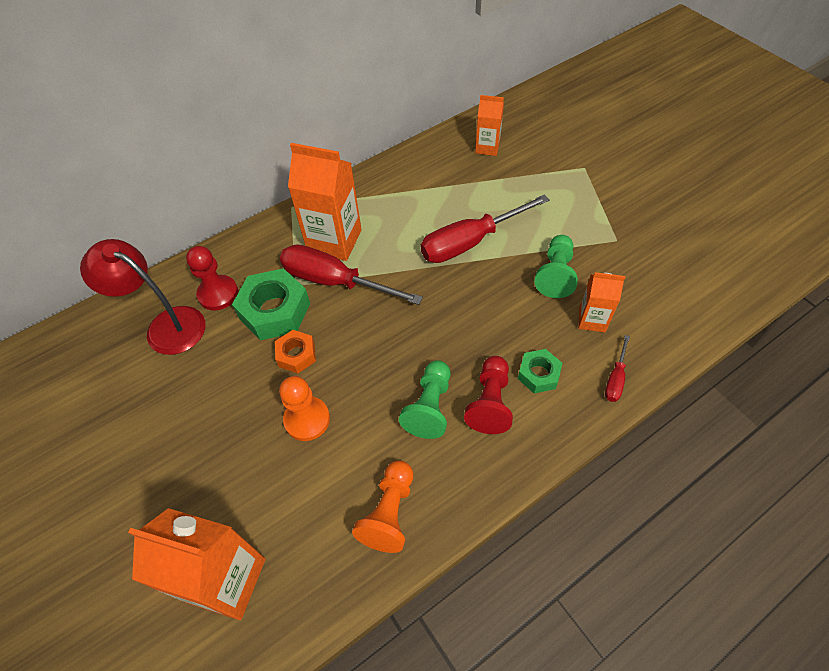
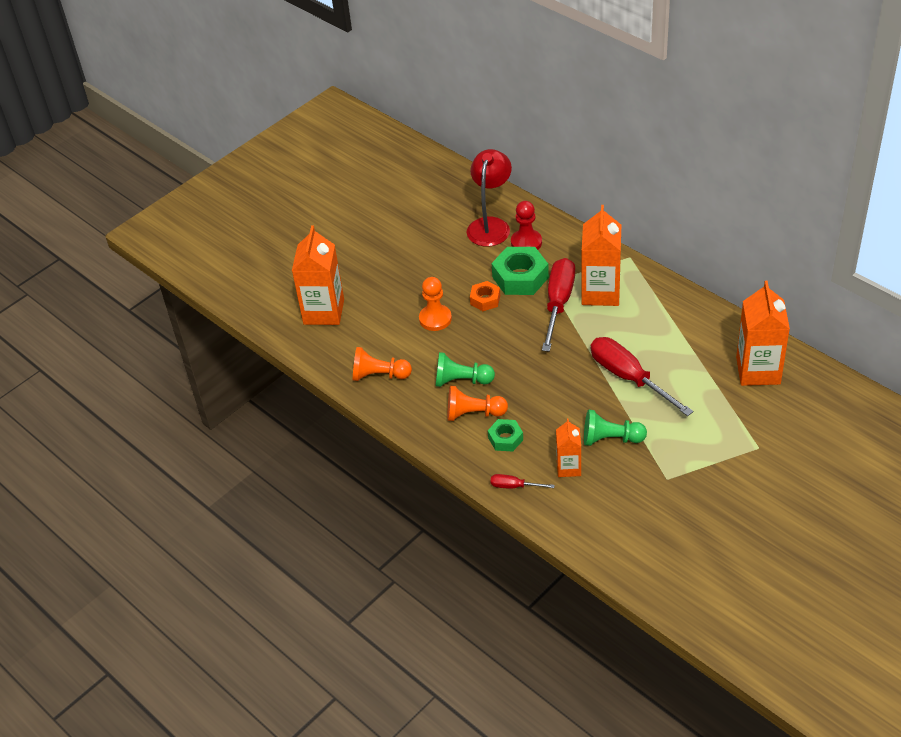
camera: 80 degrees right, 10 degrees down
(487, 147) = (758, 370): orange carton -> orange carton, size x1.78
(490, 402) = (473, 413): red pawn -> orange pawn

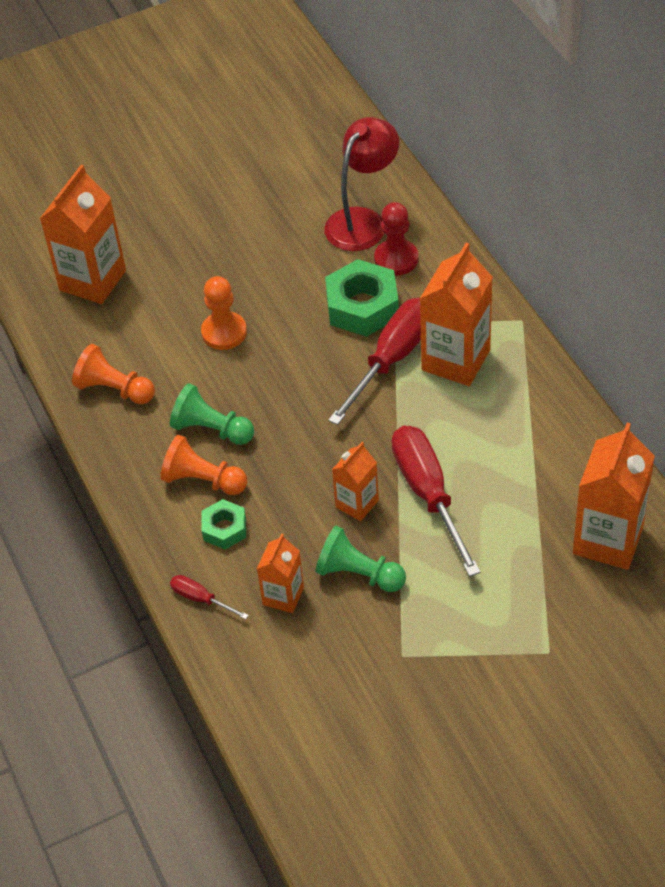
camera: 20 degrees right, 5 degrees up
(485, 300) = (301, 325): orange nut -> none
(585, 397) = (357, 504): none -> orange carton

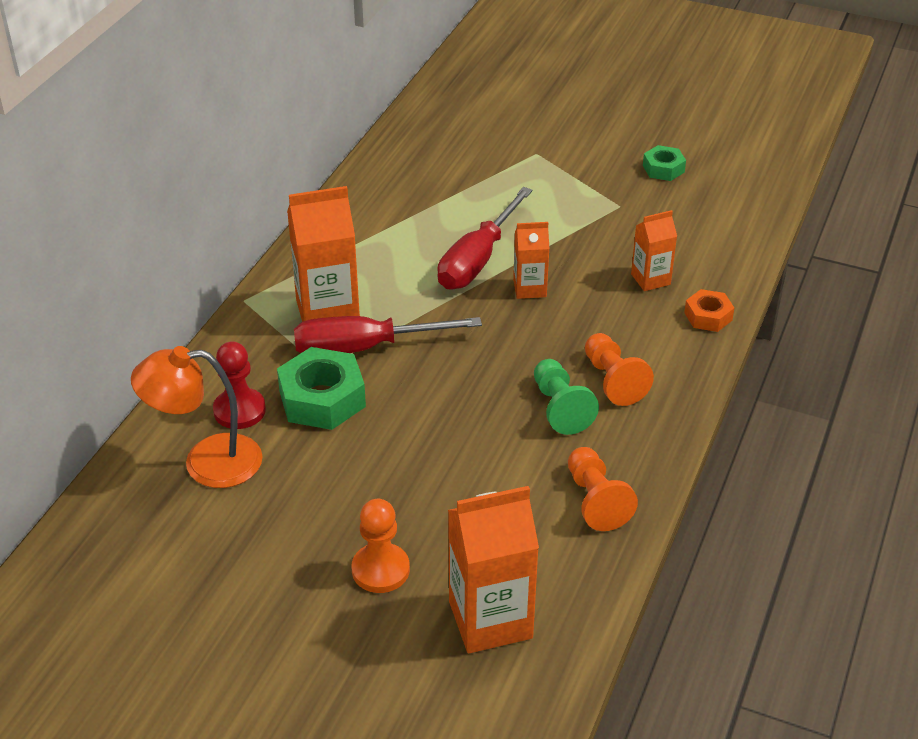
camera: 135 degrees left, 10 degrees down
(200, 599) = (708, 316): red screwdriver -> orange nut
(224, 332) = (448, 470): orange pawn -> orange pawn (380, 570)
(224, 529) = (638, 341): green nut -> green nut (663, 169)
(358, 574) = (586, 256): green pawn -> none
(363, 221) = (206, 462): red lamp -> orange lamp
(608, 540) = (418, 168): orange carton -> none

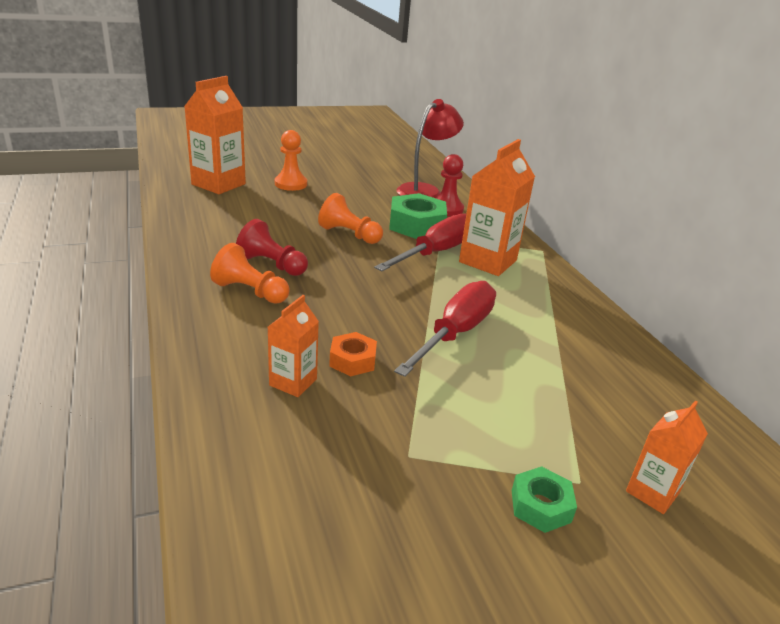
camera: 135 degrees right, 10 degrees down
(206, 462) = (425, 191): orange lamp -> red lamp
(477, 260) = (455, 333): red screwdriver -> red screwdriver turned 45 degrees clockwise
(529, 288) = (386, 328): orange carton -> orange carton (652, 492)
(560, 408) = (272, 265): green pawn -> red pawn
(596, 500) = (203, 232): orange pawn -> orange pawn (349, 234)
(663, 169) = (421, 553): green nut -> green nut (540, 506)
(708, 316) = (207, 370): orange nut -> orange nut (352, 360)

